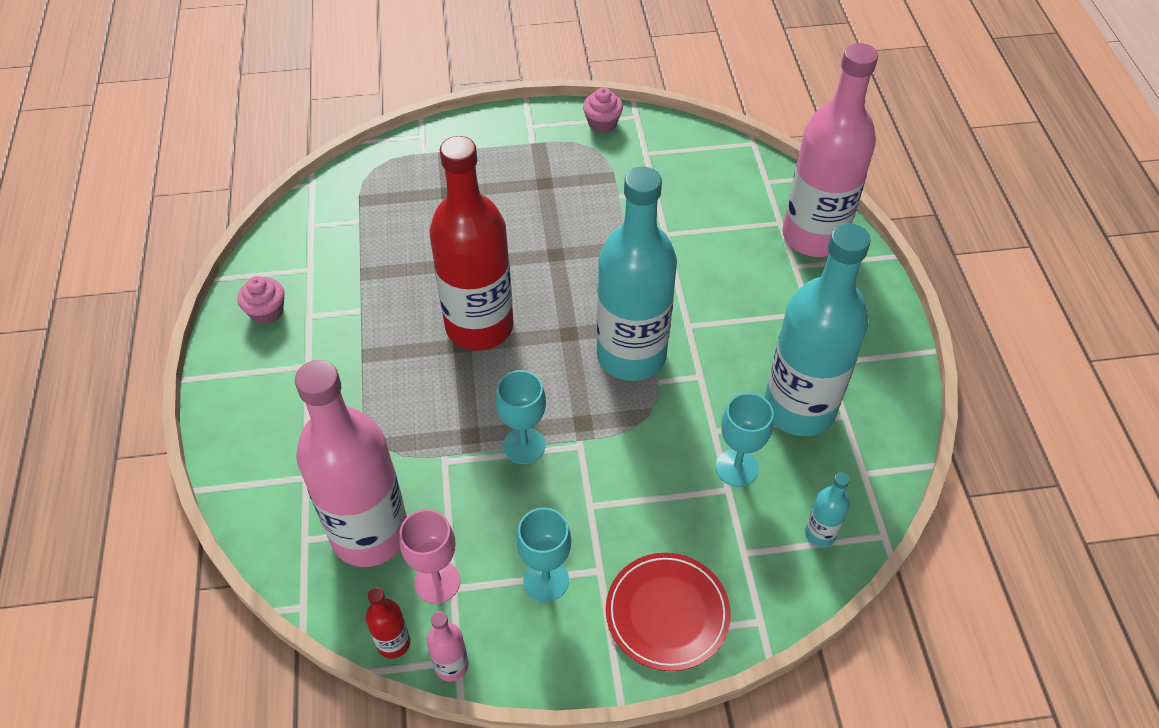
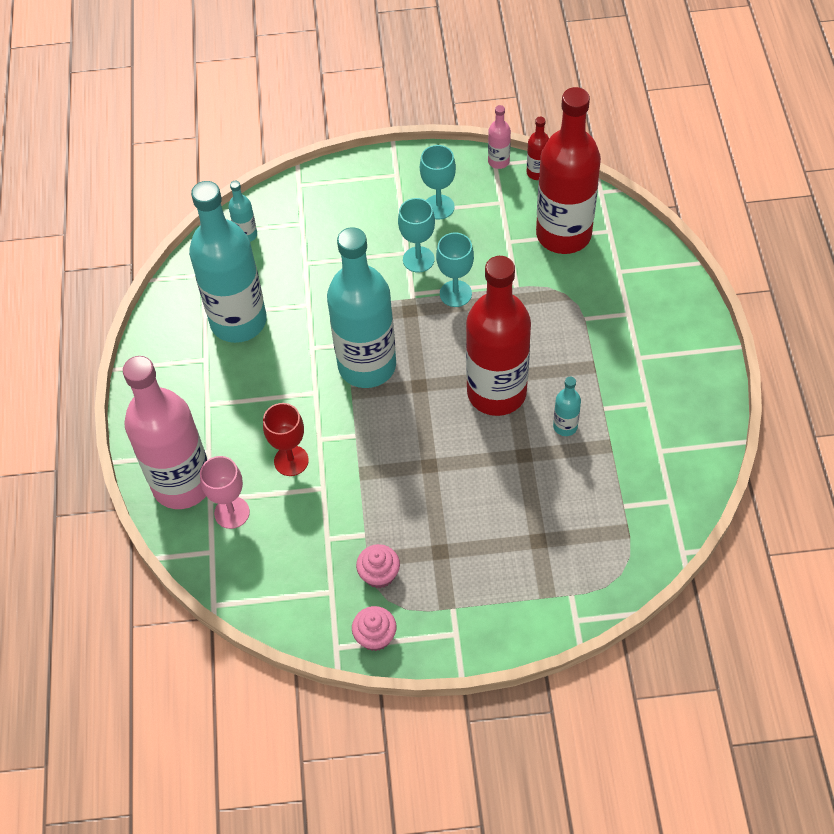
camera: 175 degrees left, 5 degrees up
(267, 312) = (687, 407): pink cupcake -> pink cupcake (379, 574)
(370, 533) = (563, 234): pink bottle -> red bottle
(406, 292) = (565, 426): none -> turquoise bottle
(437, 582) = (512, 206): pink goblet -> pink goblet (232, 512)
(667, 613) = (359, 189): red plate -> none
(703, 258) = (291, 460): none -> red goblet
(736, 468) = (296, 278): turquoise goblet -> turquoise goblet (418, 259)

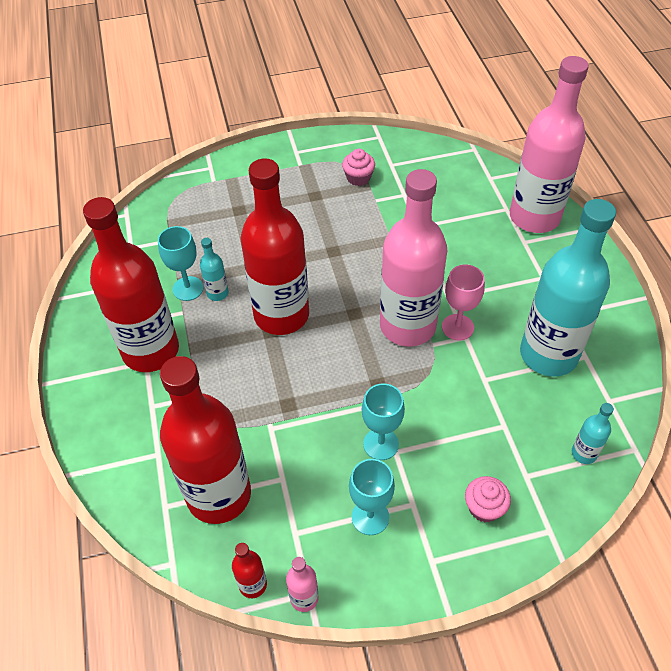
camera: 170 degrees right, 5 degrees down
(232, 512) = (485, 203): pink goblet -> pink goblet (457, 327)
(291, 460) = (451, 242): red goblet -> none
(367, 365) = (407, 326): turquoise bottle -> pink bottle
(375, 636) = (353, 145): pink cupcake -> pink cupcake (484, 507)
(455, 293) = (333, 408): turquoise goblet -> turquoise goblet (188, 288)
(634, 368) = (151, 351): none -> red bottle

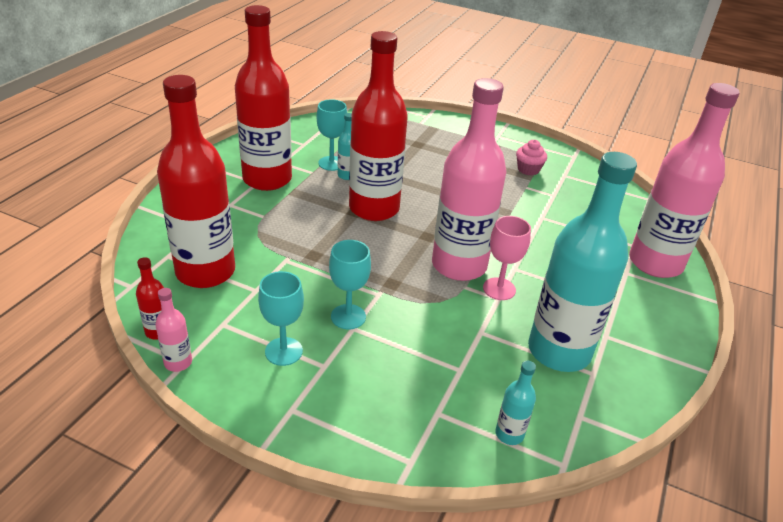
camera: 35 degrees right, 15 degrees down
(484, 507) = (376, 407): pink cupcake -> none

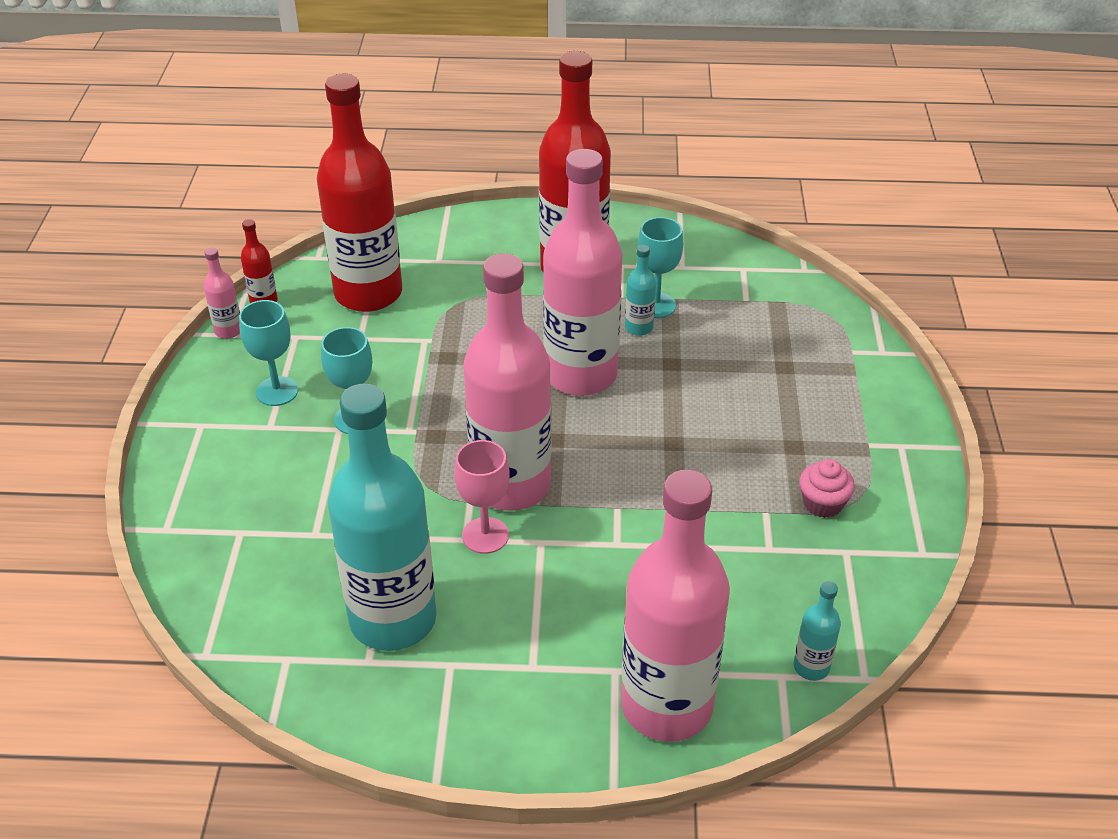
camera: 70 degrees right, 5 degrees up
(374, 208) = (581, 375): red bottle -> pink bottle
(509, 434) = (233, 599): turquoise bottle -> turquoise bottle (811, 667)

